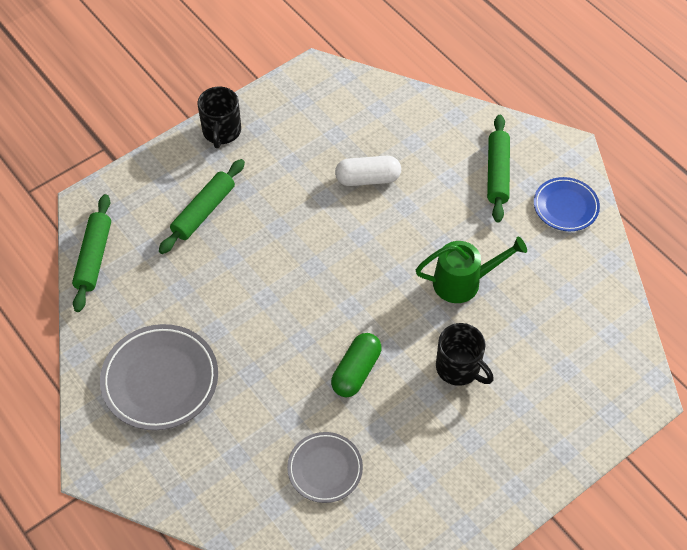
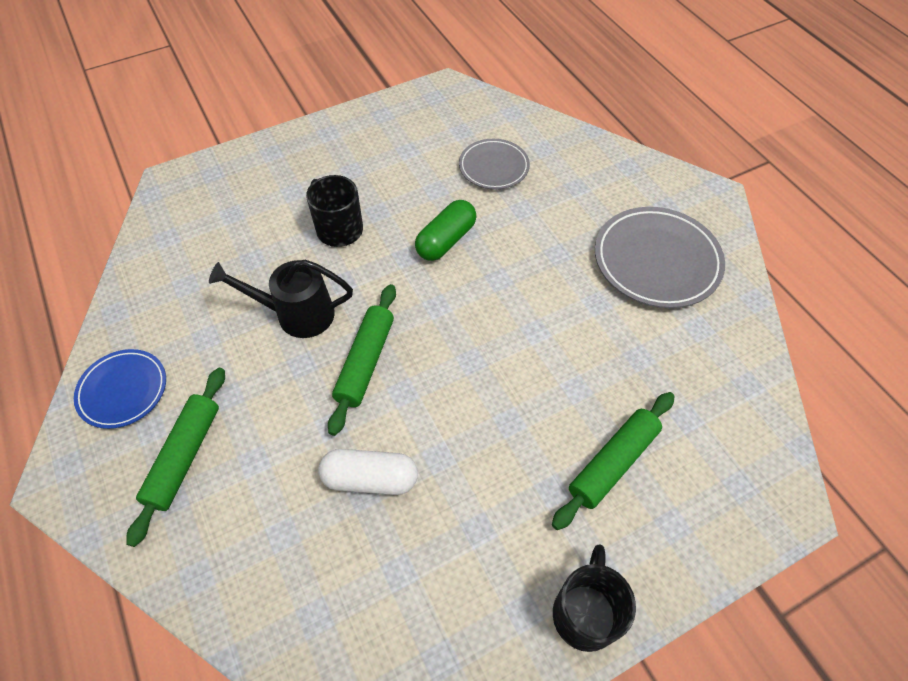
camera: 170 degrees left, 0 degrees up
(94, 257) = (759, 416): green rolling pin -> green rolling pin (365, 362)
(464, 282) = (296, 314): green watering can -> black watering can

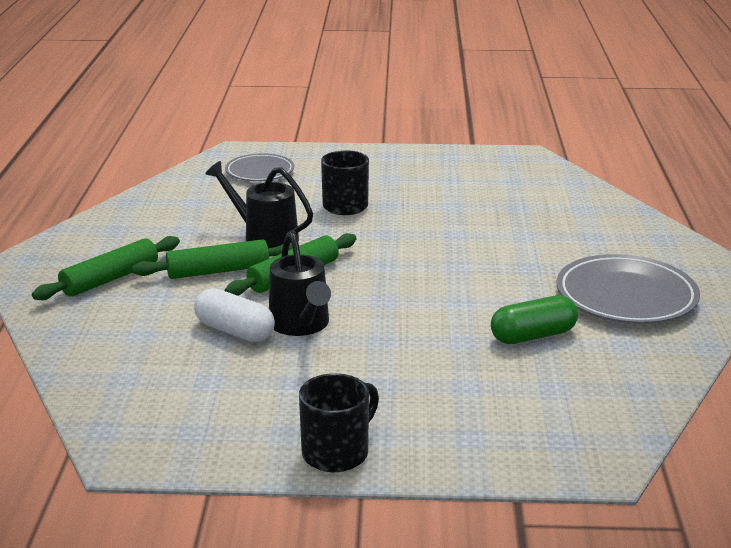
camera: 30 degrees right, 30 degrees down
(123, 390) = (100, 237): blue plate -> none
(425, 437) = (301, 325): none -> black watering can
(446, 240) = (432, 234): green capsule -> green capsule (533, 336)
(494, 167) = (521, 207): grey plate -> grey plate (260, 172)
(612, 463) = (451, 388): green rolling pin -> green rolling pin (218, 271)

